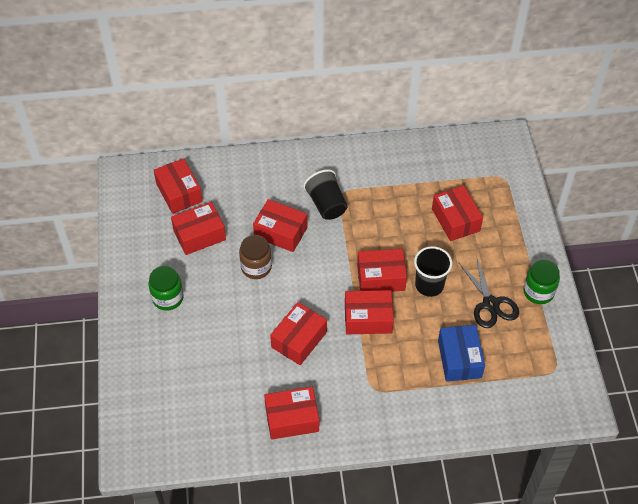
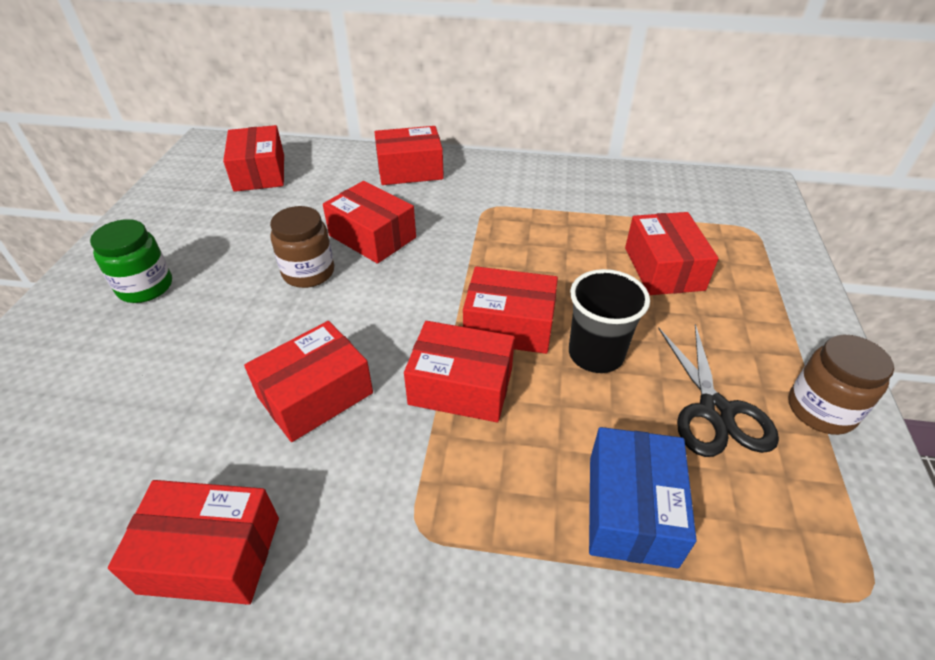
camera: 15 degrees right, 10 degrees down
(199, 235) = (252, 220): red box -> red box (410, 170)
(326, 204) = (458, 216): black cup -> none
(538, 292) = (821, 409): green jar -> brown jar

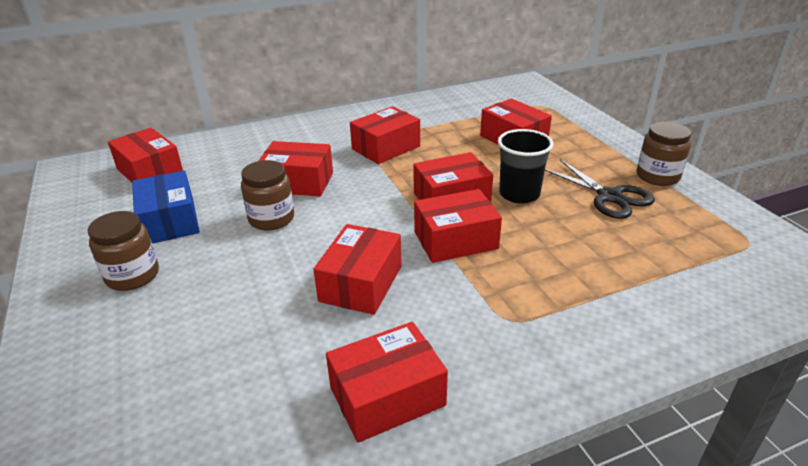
camera: 30 degrees left, 10 degrees down
(145, 287) = (132, 276): green jar -> brown jar
(410, 170) = (282, 135): red box -> red box (386, 148)
(631, 509) = (613, 257): blue box -> blue box (170, 221)

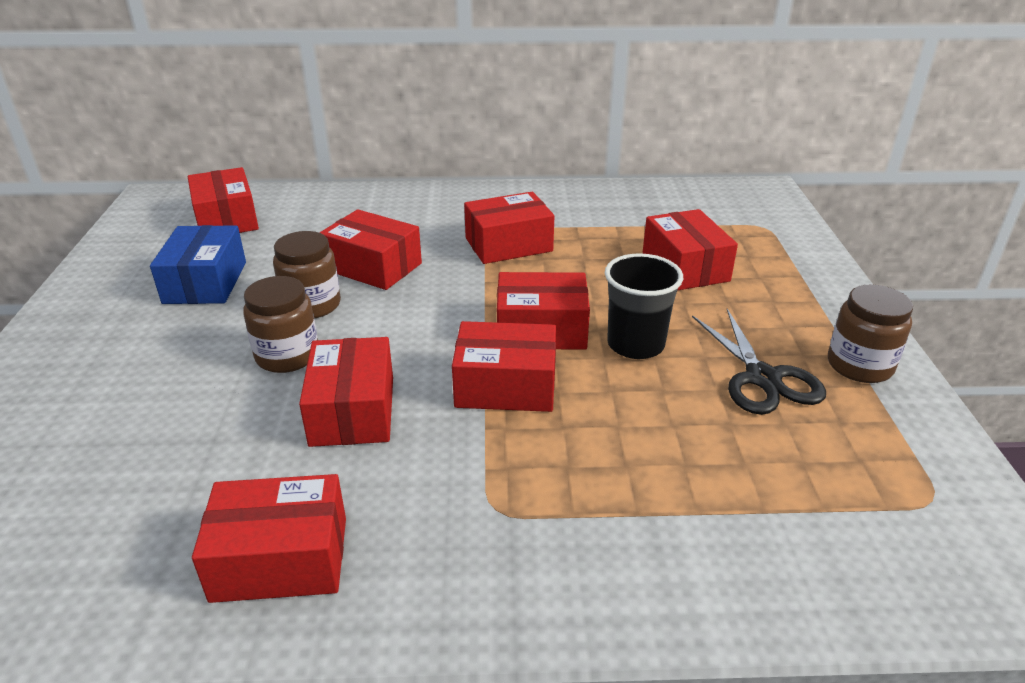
camera: 20 degrees right, 0 degrees up
(132, 276) = (126, 336): brown jar -> brown jar (287, 356)
(361, 283) = (352, 411): red box -> red box turned 45 degrees counterclockwise

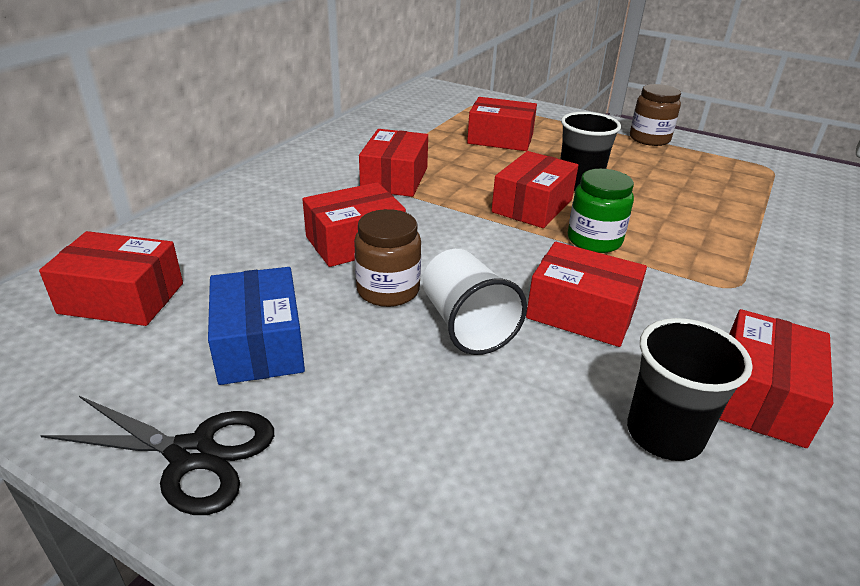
camera: 60 degrees left, 0 degrees up
(190, 500) = (664, 434): none -> black cup
(205, 282) = (259, 344): blue box -> blue box turned 45 degrees clockwise
(287, 356) = (467, 325): brown jar -> white cup
(505, 386) = (594, 240): red box -> green jar
(762, 378) = (644, 164): black scissors -> black scissors (193, 455)

